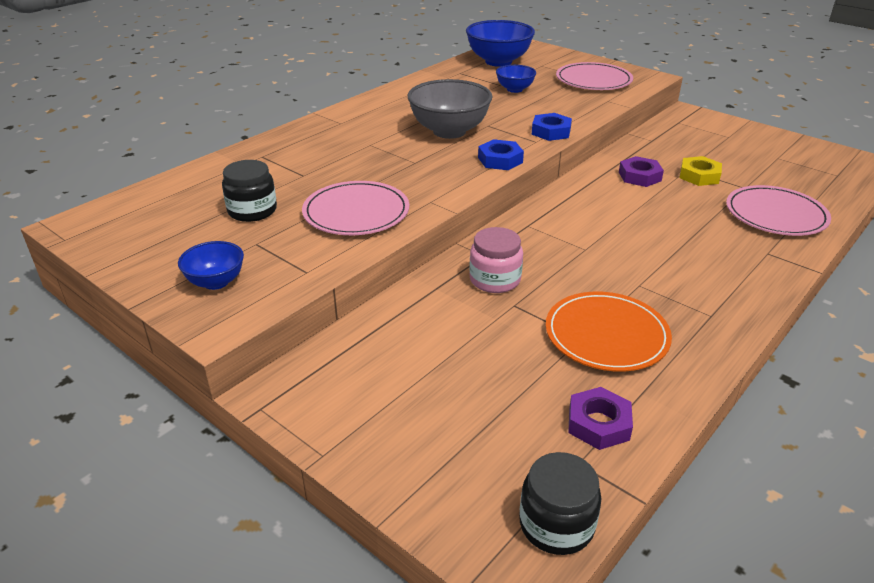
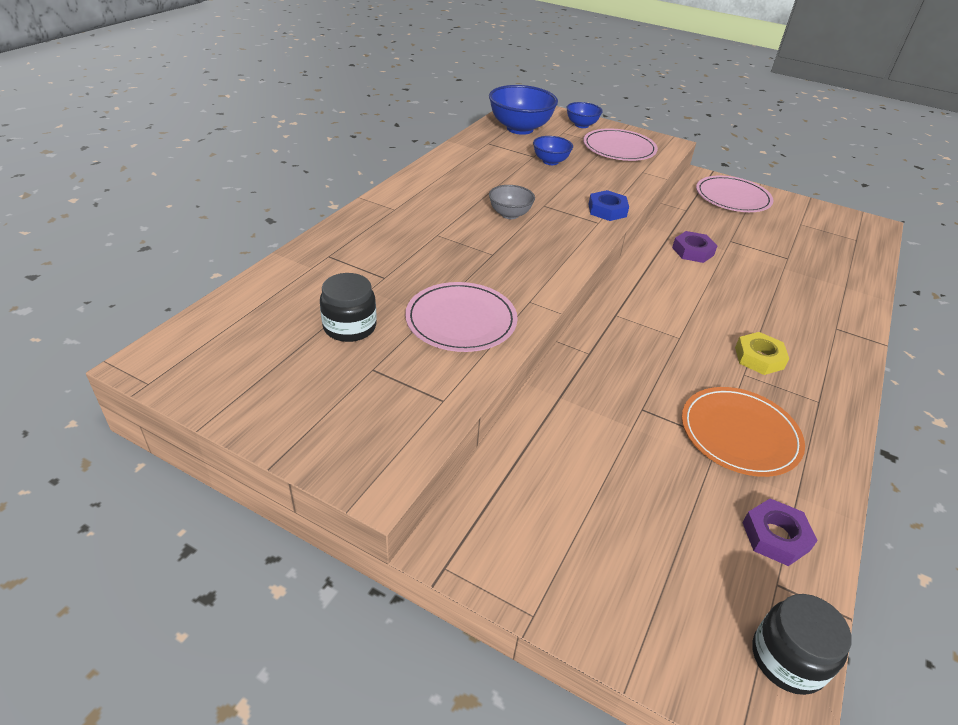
camera: 15 degrees left, 5 degrees up
(216, 282) = (351, 423): blue bowl -> blue bowl (581, 125)
(449, 131) = (510, 214): grey bowl -> grey bowl, size x0.54
(495, 280) = (612, 381): pink jar -> none
(500, 160) = (574, 246): blue nut -> none
(699, 176) = (744, 247): yellow nut -> yellow nut (759, 358)
(775, 214) = (825, 285): pink plate -> pink plate (732, 197)

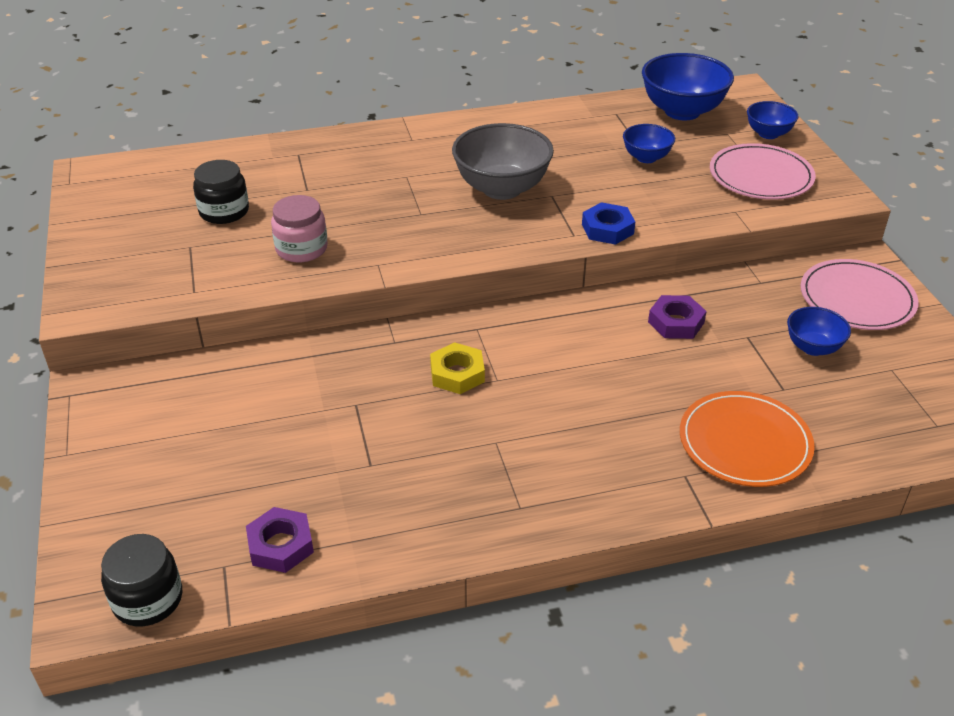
camera: 50 degrees right, 0 degrees up
(461, 320) = (301, 249): pink plate -> pink jar
(510, 214) = (502, 188): grey bowl -> grey bowl, size x1.84
(739, 434) = (395, 474): orange plate -> orange plate (744, 442)
(759, 358) = (538, 441): yellow nut -> yellow nut (457, 374)
(760, 230) = (813, 347): none -> blue bowl

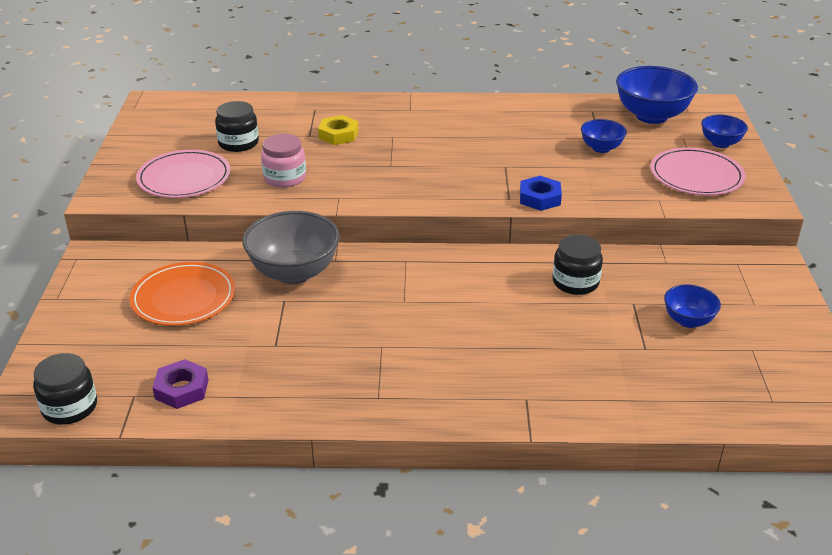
camera: 15 degrees right, 5 degrees down
(457, 374) = (374, 291): yellow nut -> yellow nut (338, 135)
(502, 188) = (466, 156): grey bowl -> grey bowl (294, 273)
(676, 322) = (575, 282): purple nut -> black jar
(744, 442) = (590, 383): orange plate -> orange plate (183, 298)
(857, 299) = (748, 289): pink plate -> pink plate (184, 178)

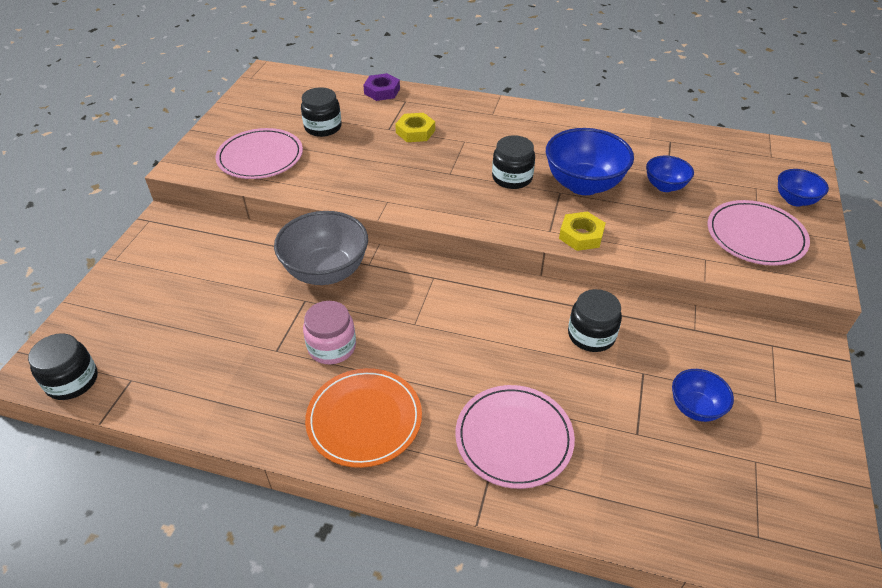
camera: 15 degrees right, 10 degrees up
(182, 389) = (174, 382): purple nut -> purple nut (382, 91)
(183, 298) = (219, 280): orange plate -> orange plate (364, 419)
(284, 178) = (347, 171): pink jar -> pink jar (332, 347)
(454, 161) = (512, 178): none -> black jar
(537, 371) = (514, 438): none -> pink plate
(539, 198) = (581, 235): blue nut -> yellow nut
(651, 116) = (730, 156): blue bowl -> blue bowl (583, 184)

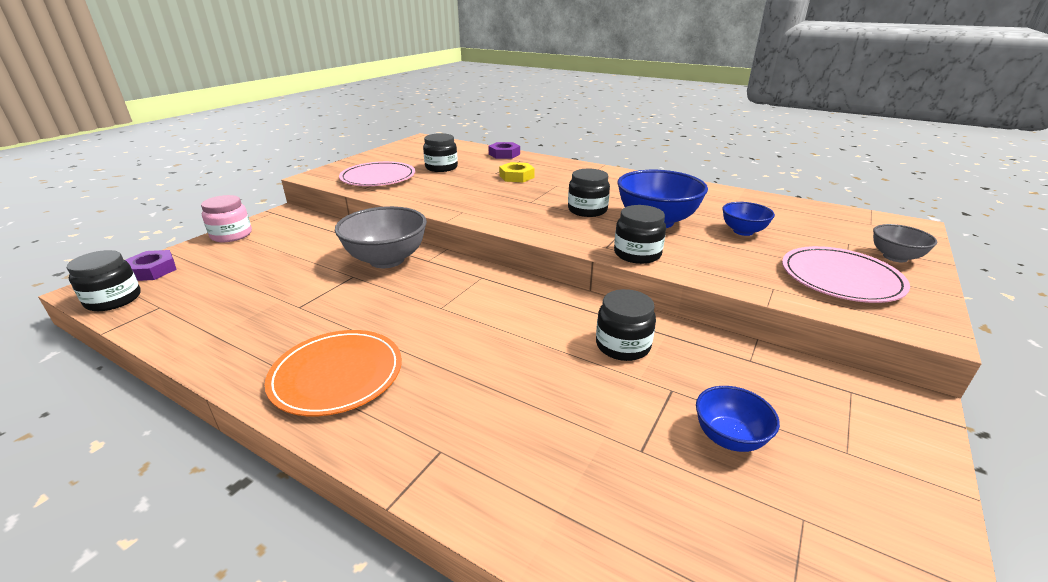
camera: 15 degrees right, 15 degrees down
(79, 333) = (152, 270): none -> purple nut
(332, 347) = (350, 312): pink jar -> pink jar (231, 235)
(514, 438) = (486, 424): pink plate -> none
(581, 235) = (637, 254): yellow nut -> black jar
(795, 200) = (895, 257): blue bowl -> grey bowl

